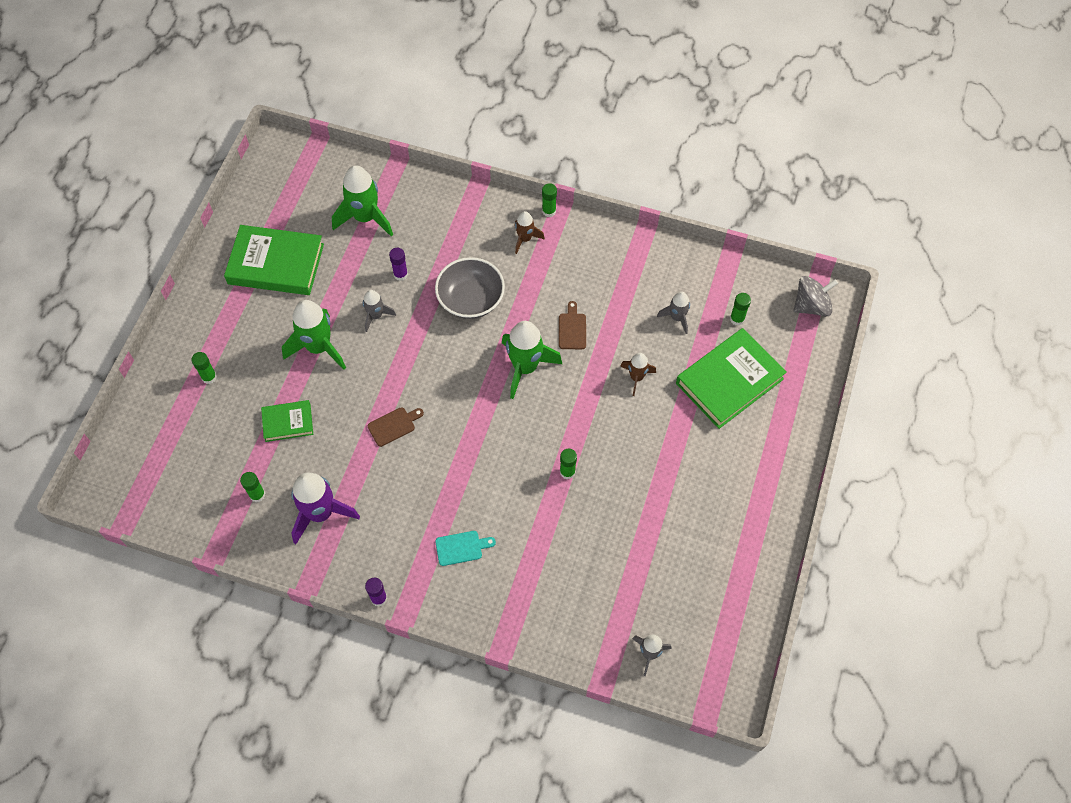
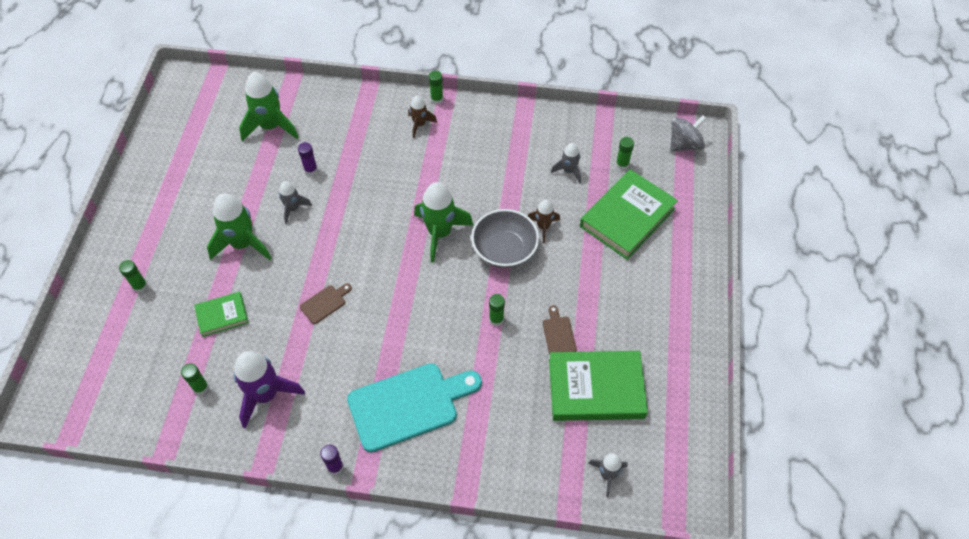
camera: 10 degrees left, 5 degrees down
(276, 264) = (192, 177): green book -> green book (596, 388)
(461, 547) = (408, 405): turquoise cutting board -> turquoise cutting board, size x2.31
(471, 299) = (379, 182): grey bowl -> grey bowl (504, 249)
(572, 329) = (476, 194): brown cutting board -> brown cutting board (558, 334)

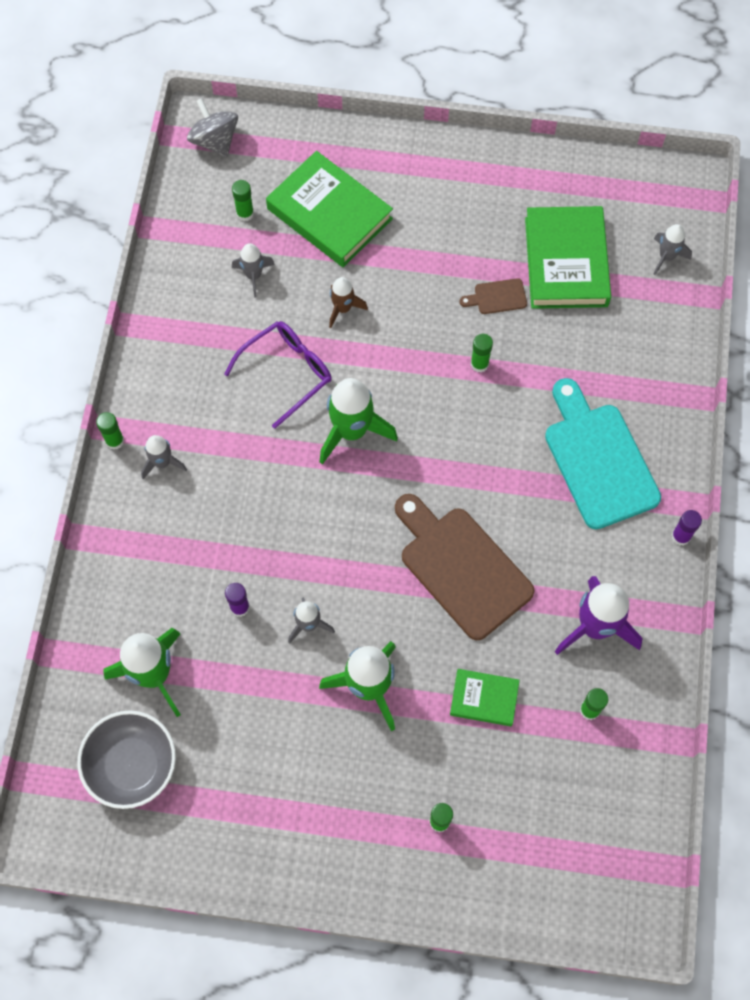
camera: 90 degrees left, 10 degrees up
(222, 316) = (484, 698): green book -> green book turned 60 degrees counterclockwise
(325, 303) = (461, 568): brown cutting board -> brown cutting board, size x2.31
(419, 124) = (162, 463): brown rocket -> grey rocket
(488, 193) = (287, 372): none -> purple glasses
(504, 249) = (378, 354): grey bowl -> grey bowl (132, 765)

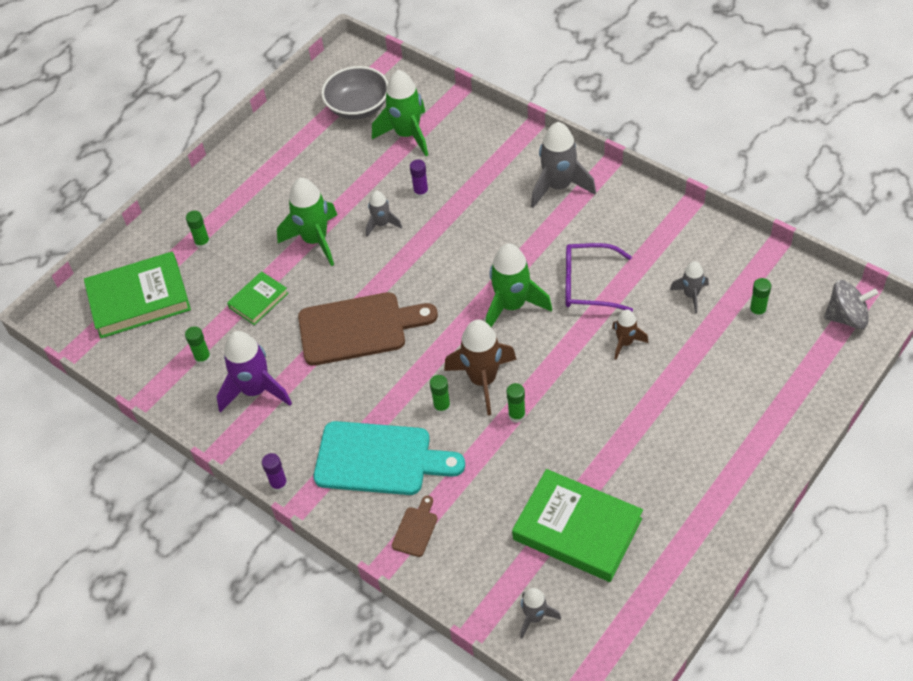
camera: 125 degrees right, 15 degrees down
(114, 441) = (593, 166): green glue stick -> green glue stick (442, 407)
(162, 463) = (559, 186): grey rocket -> grey rocket, size x1.81
(287, 372) = (588, 284): purple glasses -> purple glasses turned 105 degrees clockwise
(329, 214) = (726, 370): green book -> green book (139, 299)
(457, 413) = (483, 380): none -> brown rocket
(497, 297) = (572, 458): brown cutting board -> brown cutting board (415, 529)

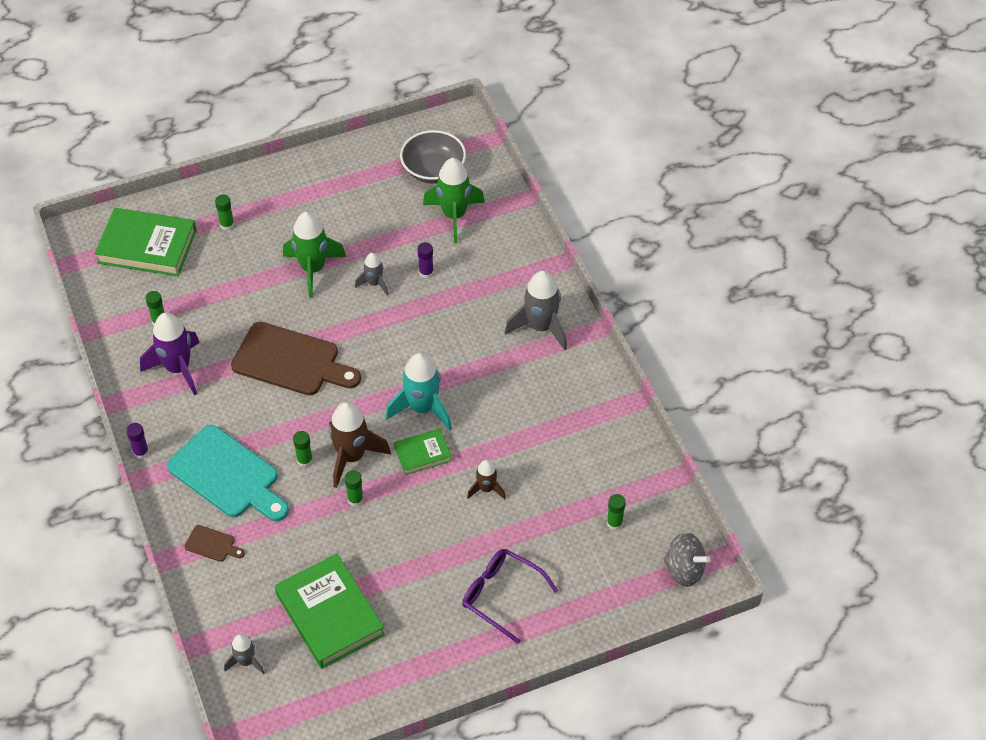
camera: 25 degrees right, 0 degrees up
(258, 300) = (233, 296): green book -> green book (423, 454)
(415, 529) = (212, 544): brown cutting board -> brown cutting board turned 60 degrees clockwise
(512, 306) = (422, 408): green rocket -> turquoise rocket
(588, 284) = (496, 424): purple glasses -> purple glasses (501, 595)
(691, 295) = (571, 479): grey rocket -> none

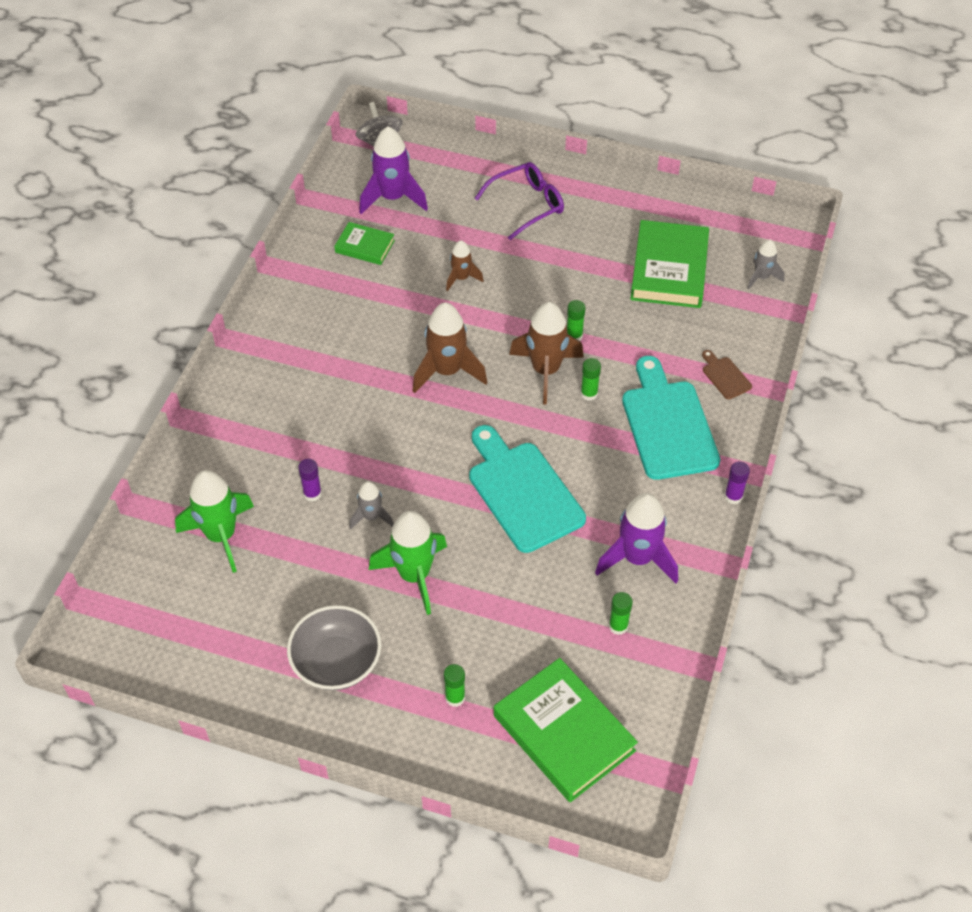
camera: 140 degrees left, 0 degrees up
(291, 361) = (522, 492): brown cutting board -> turquoise cutting board
(422, 408) = (447, 371): turquoise rocket -> brown rocket
(423, 454) = (484, 335): green book -> green book (365, 246)
(433, 170) = (181, 605): grey bowl -> grey bowl (336, 662)
(501, 595) = (527, 205): purple glasses -> purple glasses turned 105 degrees counterclockwise
(540, 327) = (273, 372): grey rocket -> none
(614, 523) = (393, 198): green glue stick -> purple rocket

